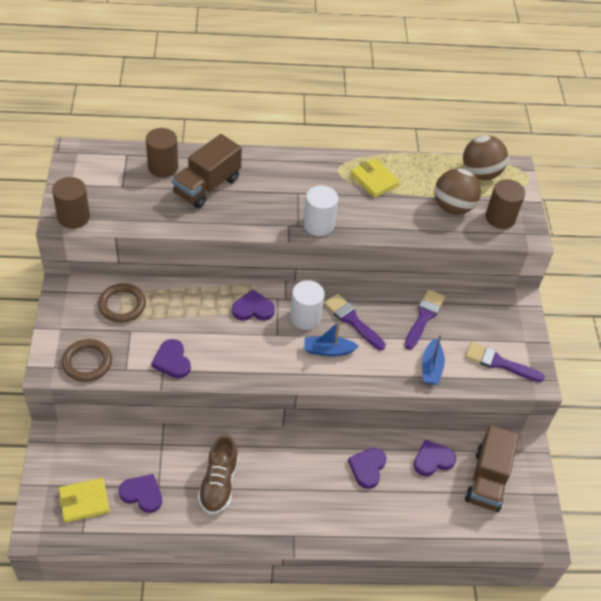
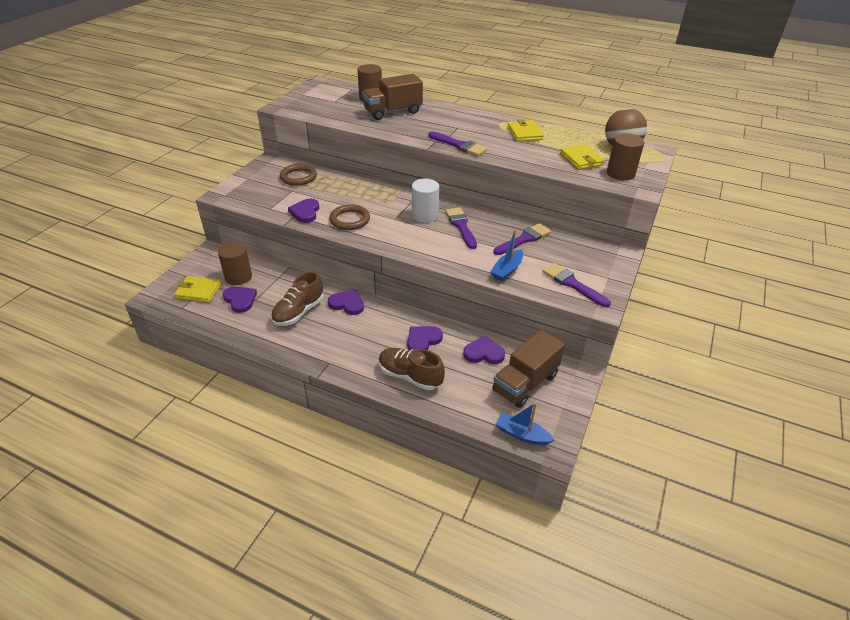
camera: 30 degrees right, 10 degrees down
(73, 217) = (288, 107): brown cylinder -> brown cylinder (238, 277)
(87, 362) = (248, 198): brown ring -> brown ring (350, 220)
(253, 309) = (388, 201): purple heart -> purple heart (347, 304)
(318, 224) = (459, 145): white cylinder -> purple brush
(328, 350) = (427, 237): blue boat -> blue boat (522, 434)
(381, 518) = (410, 376): none -> brown shoe
(453, 207) = (581, 159): brown ball -> yellow wallet

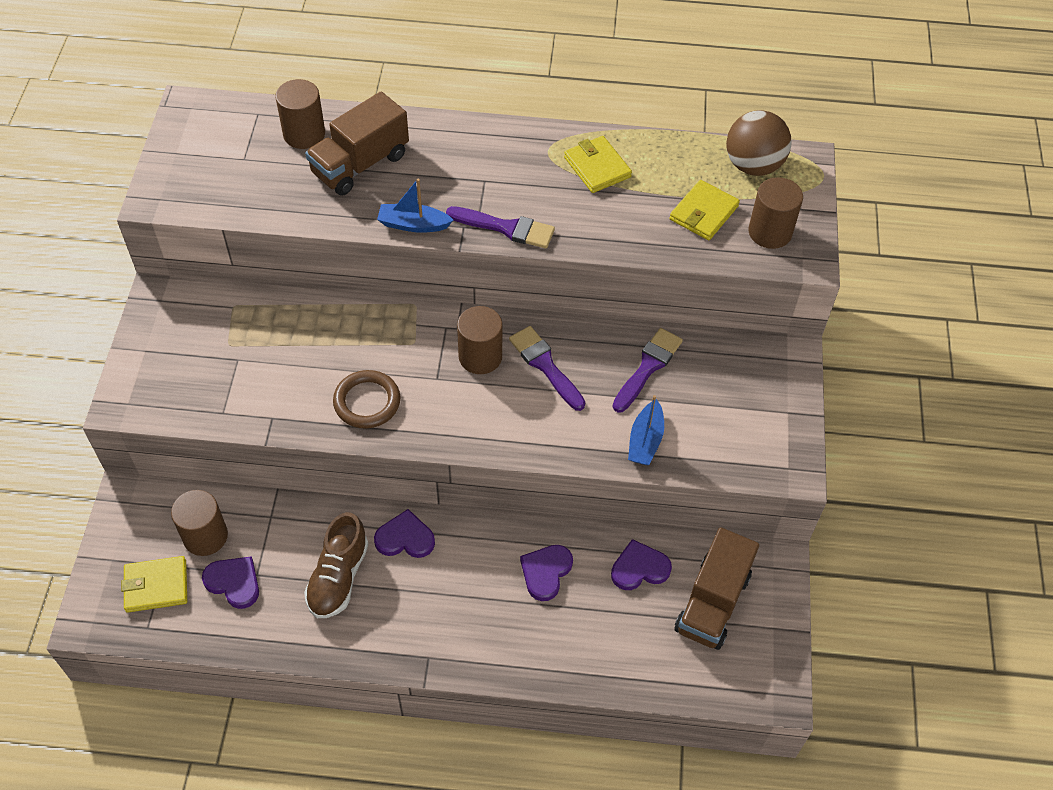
camera: 20 degrees left, 15 degrees up
(298, 177) = (232, 323): brown ring -> none
(305, 212) = (287, 405): purple heart -> none
(410, 376) = (553, 643): brown shoe -> none
(425, 215) = (480, 357): white cylinder -> brown cylinder
(522, 434) = (735, 689): blue boat -> blue boat (413, 224)
(572, 284) = (744, 440): purple brush -> none
(581, 159) = (703, 213): yellow wallet -> yellow wallet turned 75 degrees clockwise

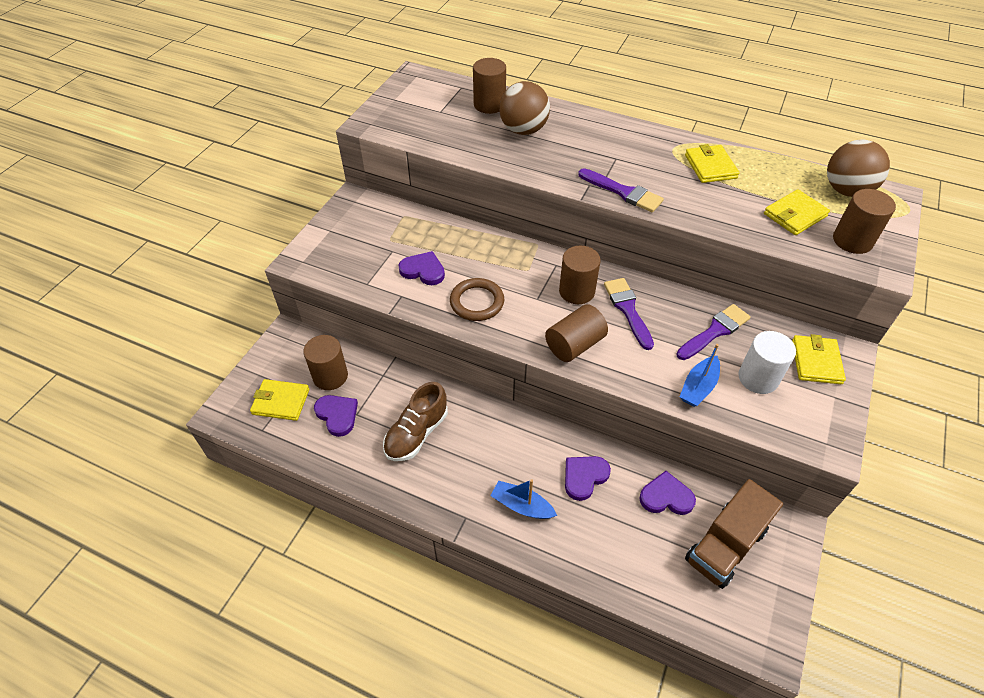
camera: 20 degrees right, 5 degrees down
(360, 164) = (523, 130): brown truck -> brown ball
(405, 538) = (478, 418): purple heart -> purple heart (423, 270)
(413, 224) = (550, 175): blue boat -> blue boat (522, 506)
(497, 426) = (574, 345): none -> brown cylinder
(705, 412) = (758, 378): none -> white cylinder
(762, 375) = (816, 362): none -> yellow wallet

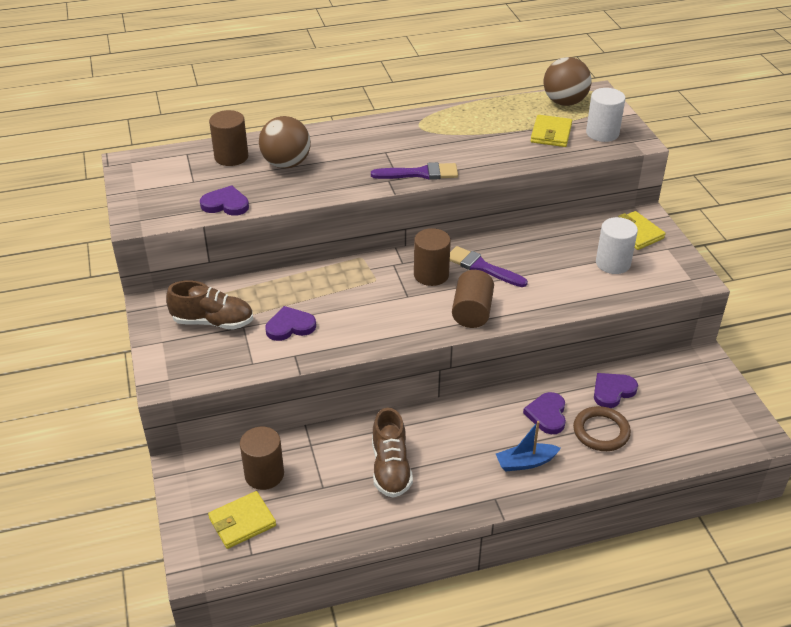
camera: 40 degrees left, 10 degrees down
(337, 415) = (307, 498): purple heart -> purple heart (225, 204)
(376, 235) = (213, 322): none -> brown shoe
(477, 302) = (363, 324): brown ring -> brown ring (601, 431)
(698, 387) = (583, 291): blue boat -> none
(710, 166) = (460, 127): yellow wallet -> none
(715, 331) = (555, 249): purple brush -> none
(725, 545) = (678, 396): brown truck -> none
(852, 240) = (602, 133): brown cylinder -> white cylinder

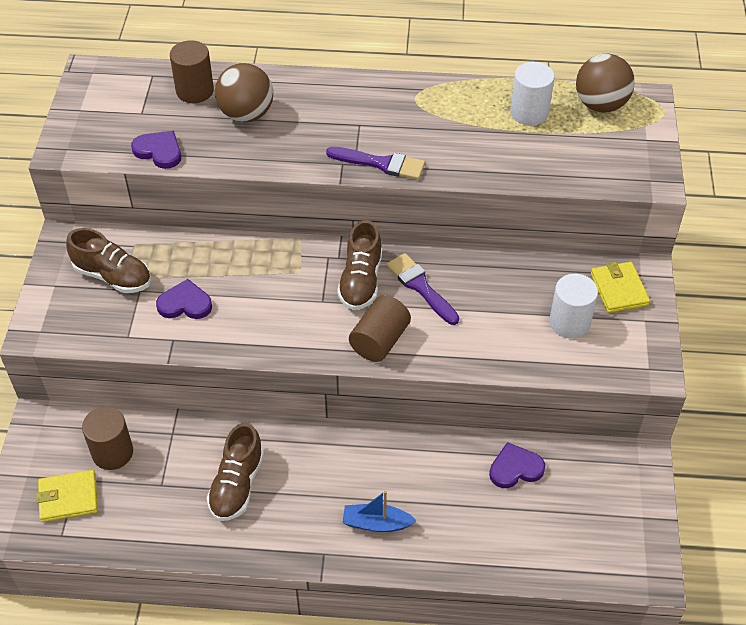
camera: 20 degrees right, 10 degrees up
(431, 275) = (361, 281): brown cylinder -> brown shoe
(547, 415) = (429, 474): purple heart -> none
(551, 134) = (558, 146): yellow wallet -> none
(601, 431) = (476, 513): brown ring -> none
(602, 133) = (619, 160): white cylinder -> white cylinder (529, 112)

